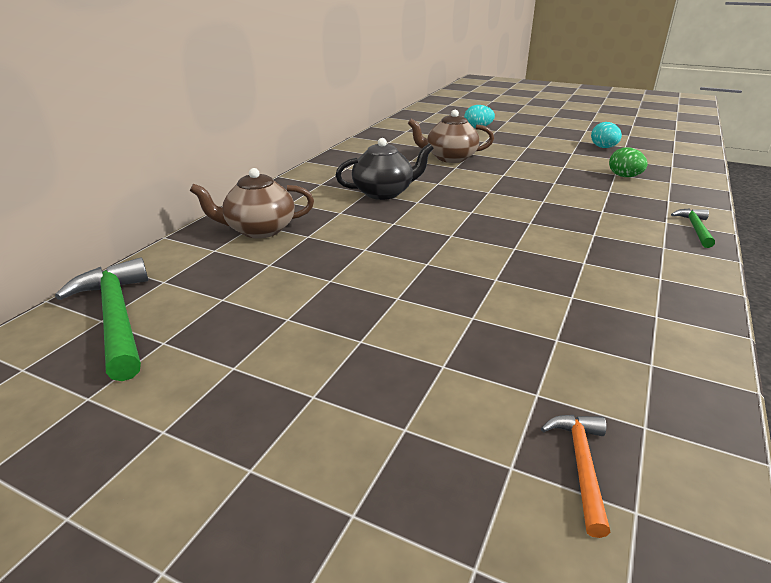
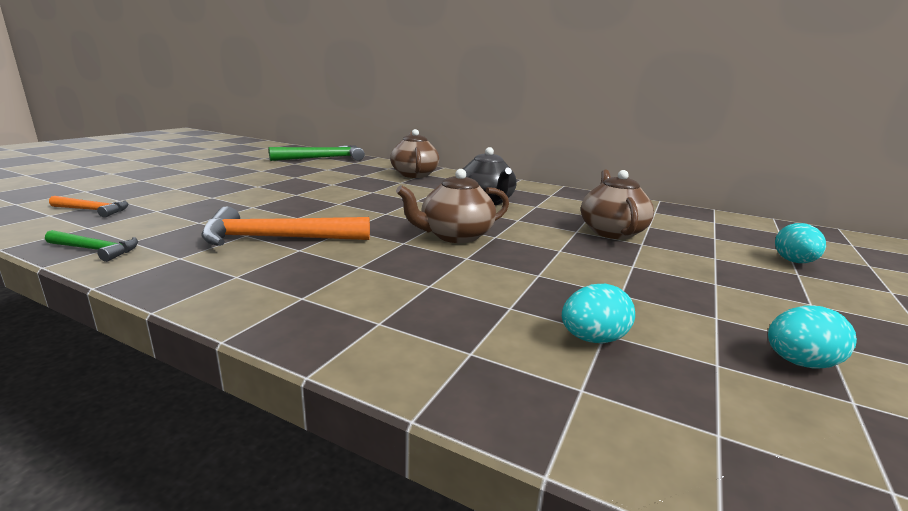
camera: 90 degrees right, 10 degrees down
(499, 204) = (455, 236): none -> brown teapot
(568, 277) = (277, 238): none -> orange hammer
(624, 176) = (593, 339): green egg -> turquoise egg
(695, 228) = (343, 340): green hammer -> green hammer (96, 250)

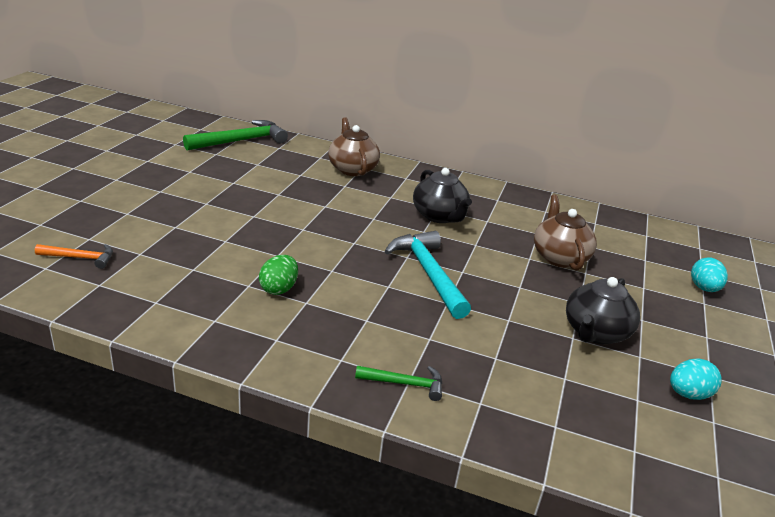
camera: 10 degrees left, 10 degrees up
(96, 250) = (136, 316): green hammer -> green hammer (405, 384)
(277, 238) = (279, 289): orange hammer -> green egg
(455, 236) = (428, 273): brown teapot -> turquoise hammer
(593, 339) = (557, 384): turquoise egg -> none
(652, 291) = (595, 333): none -> black teapot

